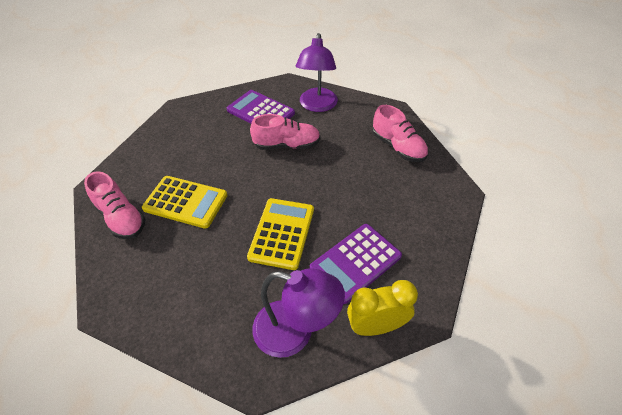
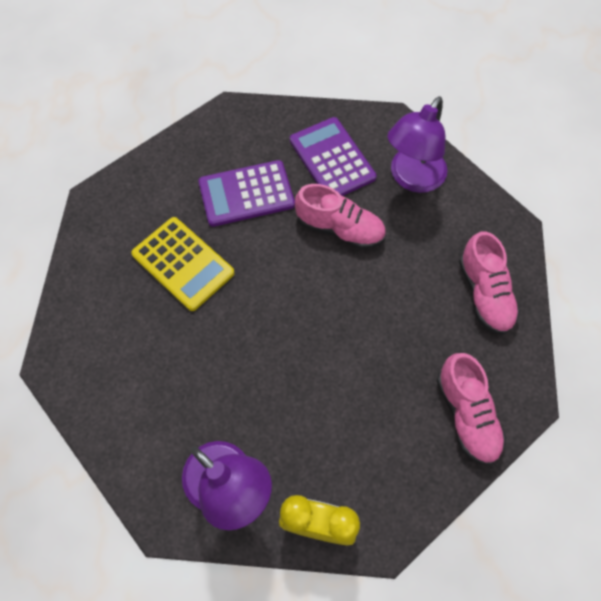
camera: 25 degrees right, 15 degrees up
(121, 218) = (106, 255): pink shoe -> pink shoe (466, 415)
(282, 233) = (272, 357): yellow calculator -> none
(355, 262) = (337, 435): purple calculator -> purple calculator (246, 194)

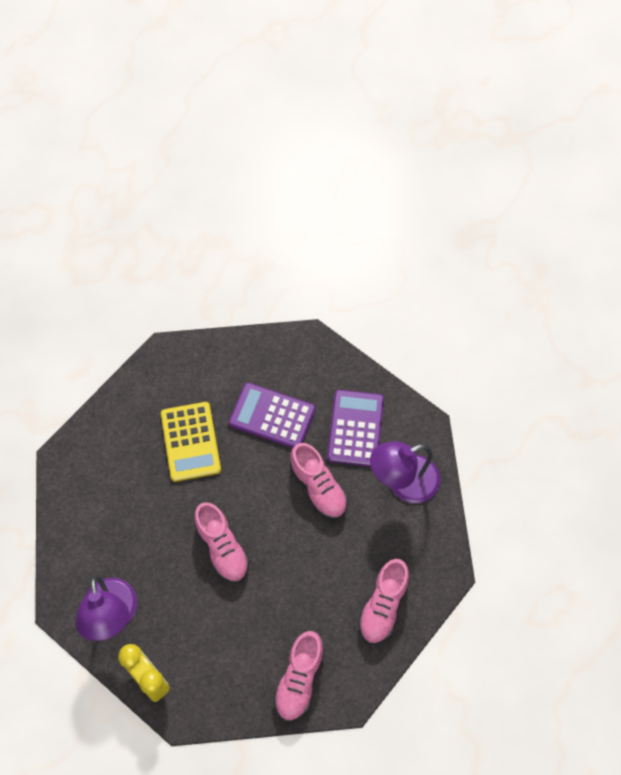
camera: 35 degrees right, 0 degrees up
(292, 341) = (222, 548): none -> pink shoe

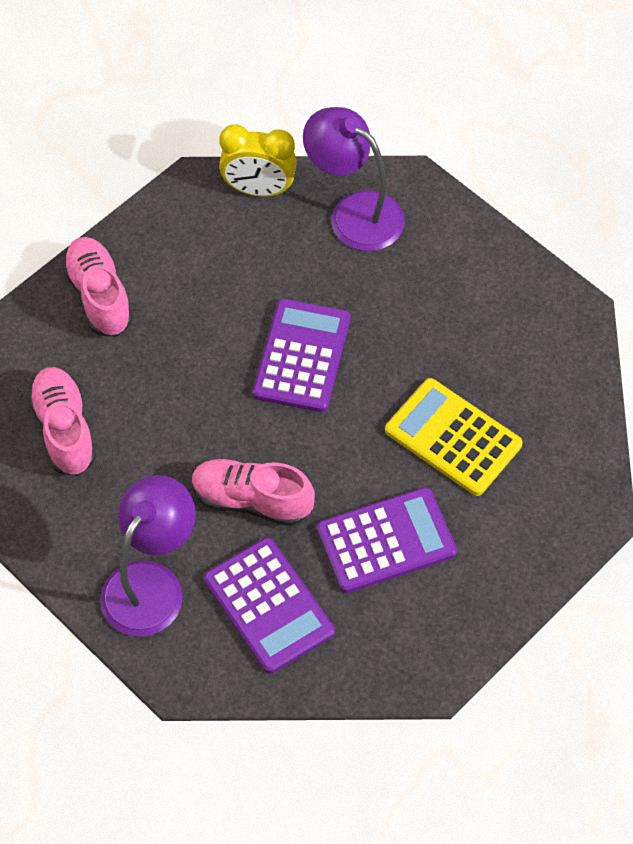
camera: 140 degrees right, 5 degrees down
(222, 548) = (302, 356): pink shoe -> purple calculator

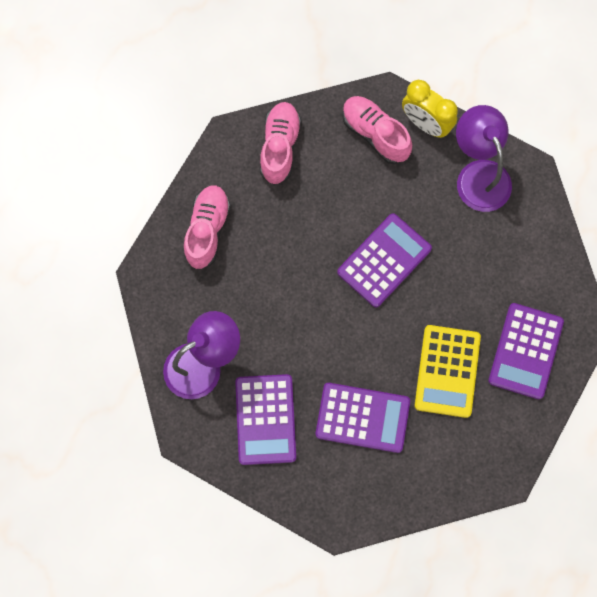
camera: 30 degrees right, 15 degrees up
(252, 500) = (295, 343): pink shoe -> pink shoe (375, 134)
(453, 437) = (447, 371): yellow calculator -> yellow calculator turned 150 degrees counterclockwise
(529, 369) = (525, 351): none -> purple calculator

